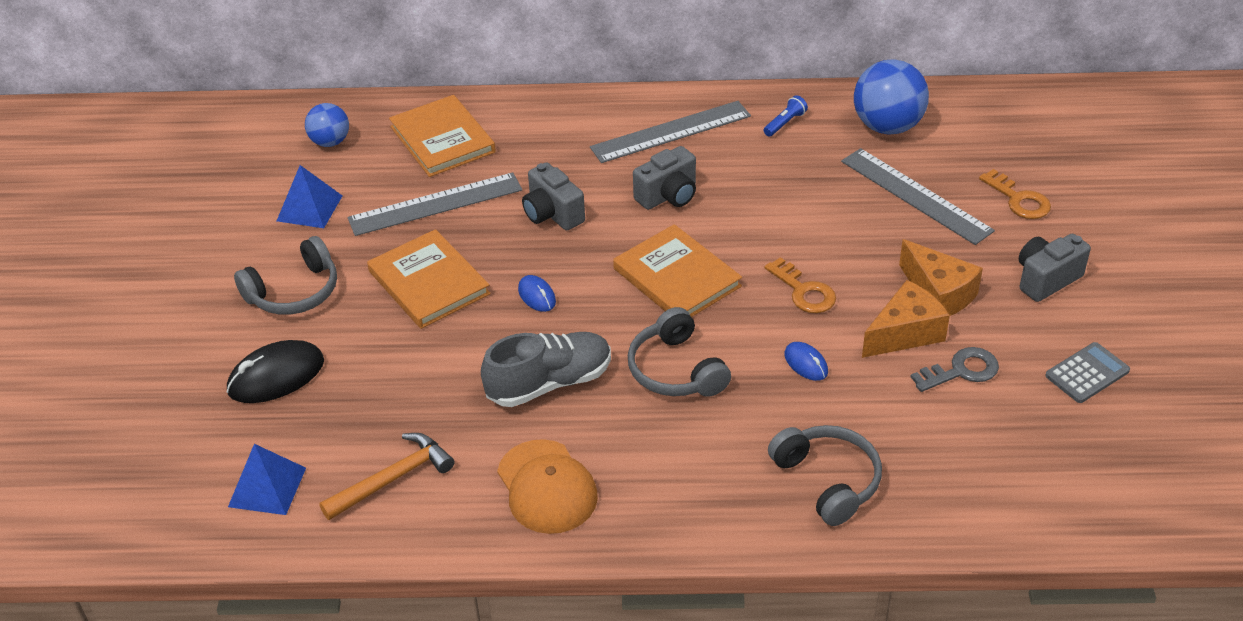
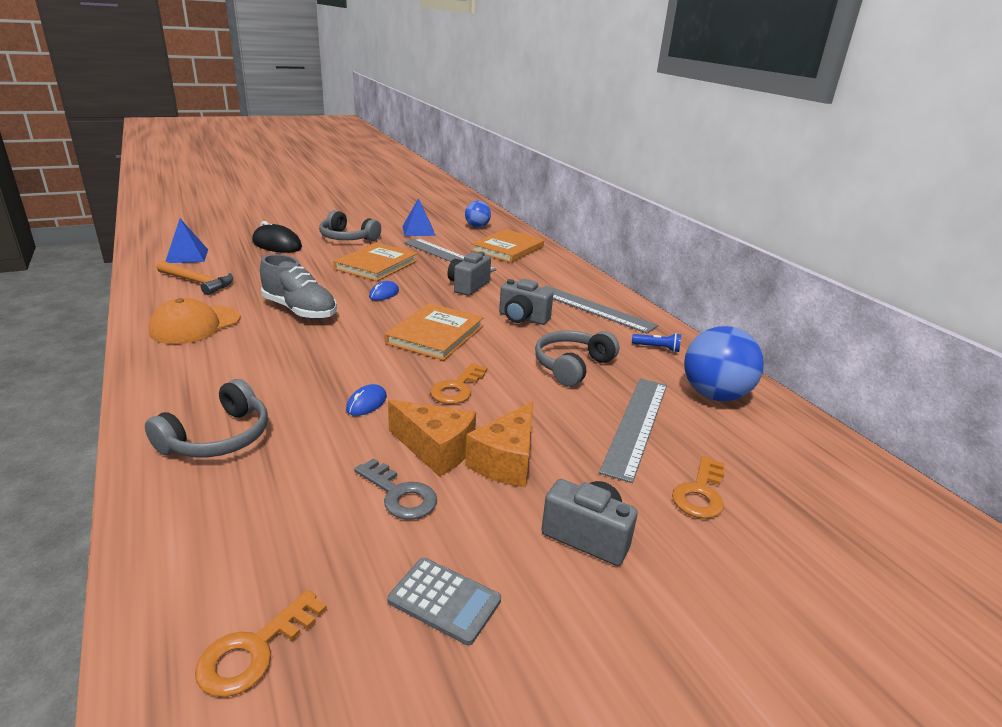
camera: 60 degrees right, 15 degrees down
(676, 370) = (332, 350): grey headphones -> grey headphones (572, 366)
(1104, 477) = (254, 650): none -> orange key

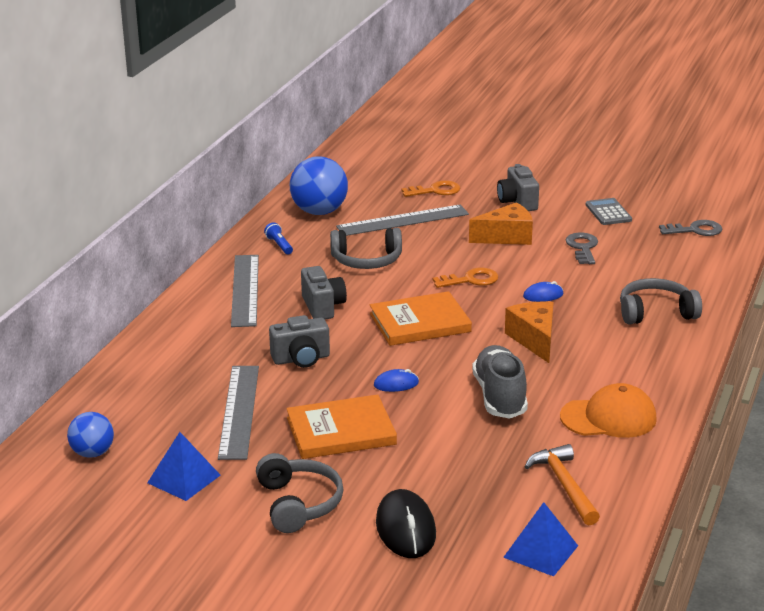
camera: 130 degrees left, 0 degrees up
(254, 650) = (695, 230): orange key -> grey key
(436, 449) = (536, 256): orange cheese -> orange cheese (534, 340)
(508, 249) = (150, 393): orange book -> none

